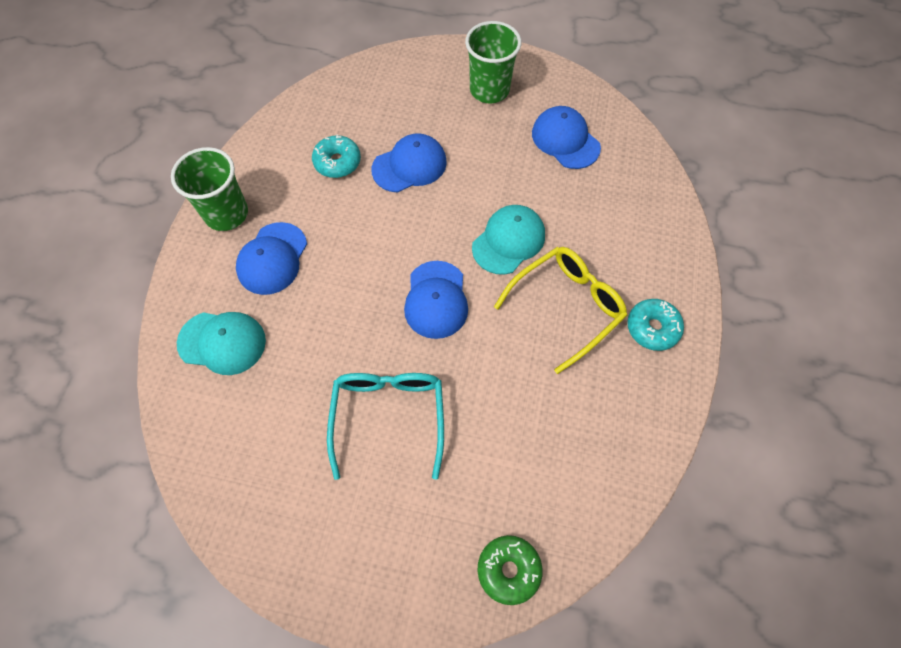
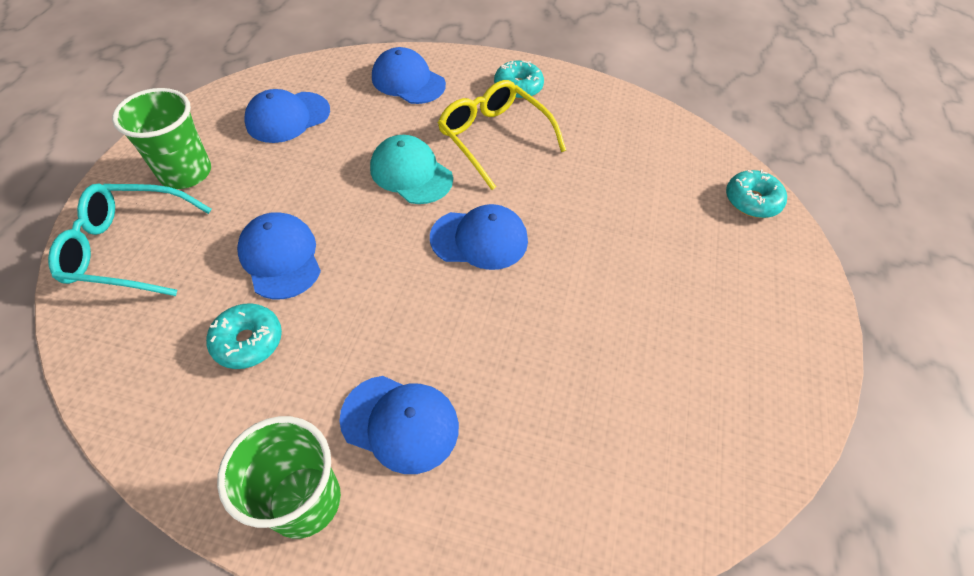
camera: 90 degrees left, 10 degrees down
(222, 342) = (532, 484): turquoise cap -> none
(388, 416) = (621, 287): turquoise glasses -> turquoise glasses (128, 248)
(508, 570) = (752, 201): green donut -> turquoise donut
(638, 225) = (408, 81): none -> blue cap

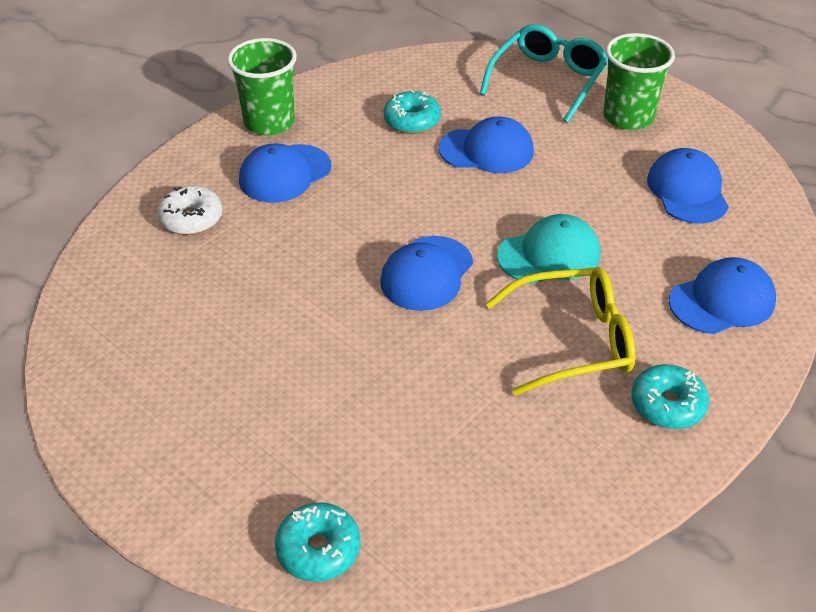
camera: 120 degrees right, 10 degrees down
(525, 478) = (191, 219): none -> white donut

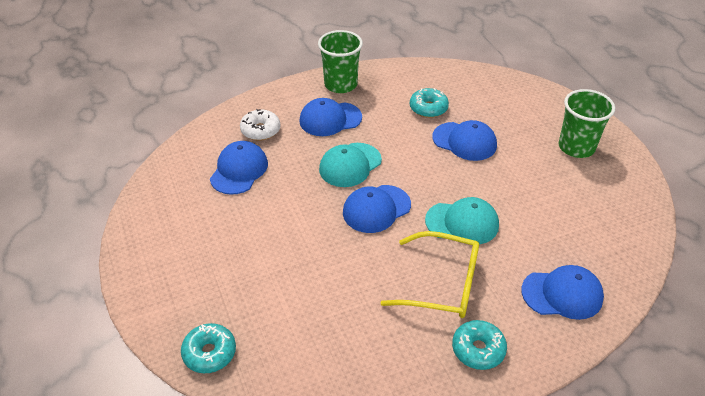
camera: 25 degrees right, 0 degrees up
(353, 227) = (350, 165): none -> turquoise cap
(548, 80) = (535, 106): turquoise glasses -> none
(687, 191) = (586, 210): blue cap -> blue cap (239, 170)

